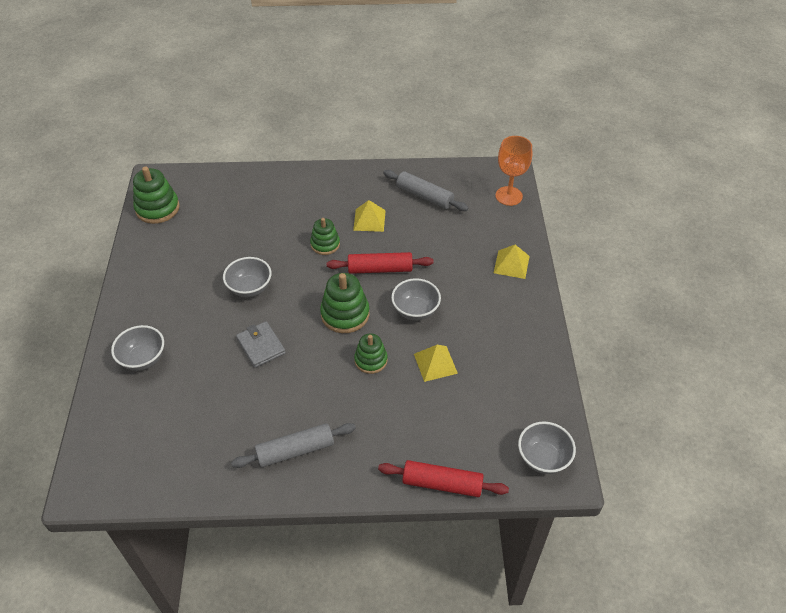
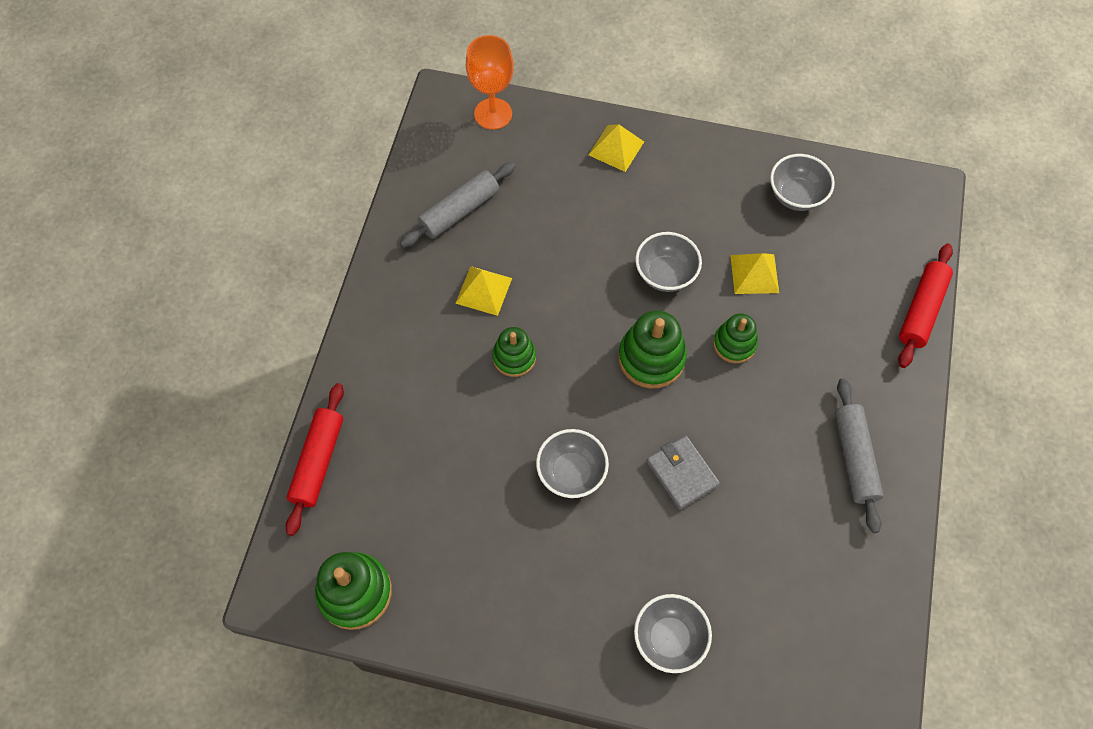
camera: 75 degrees left, 15 degrees up
(261, 346) = (682, 473): grey wallet -> grey wallet turned 75 degrees clockwise
(380, 269) = (582, 298): red rolling pin -> red rolling pin (318, 462)
(543, 458) = (903, 204): grey bowl -> grey bowl (796, 195)

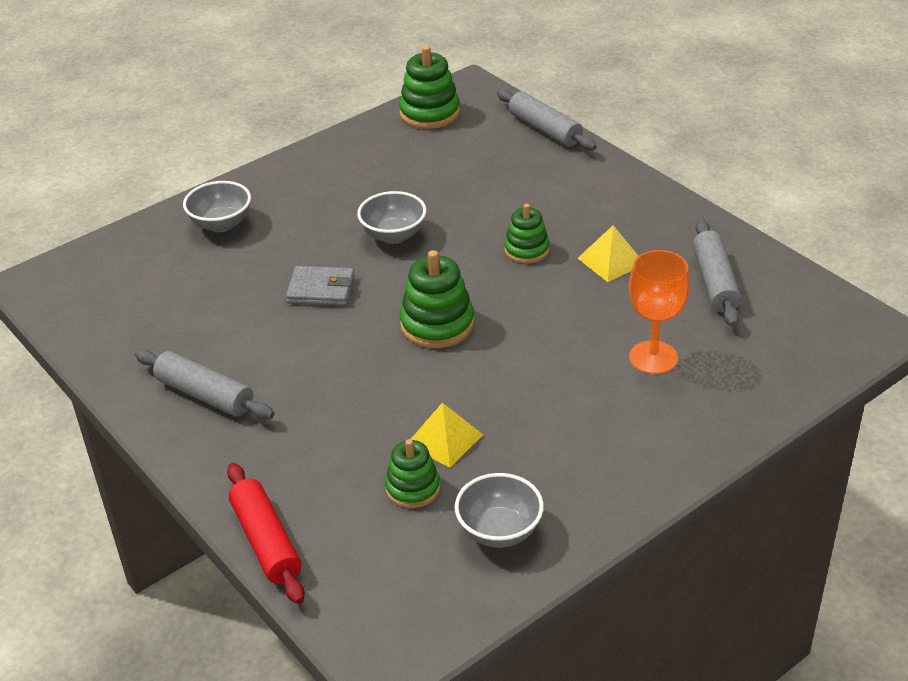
camera: 130 degrees right, 25 degrees down
(318, 462) = (545, 129): red rolling pin -> grey rolling pin
(493, 114) = (825, 354): orange goblet -> orange goblet (653, 357)
(616, 148) = (698, 422): yellow pyramid -> none
(665, 274) = (510, 377): grey bowl -> none
(734, 344) = (390, 382): green stacking toy -> green stacking toy (413, 488)

